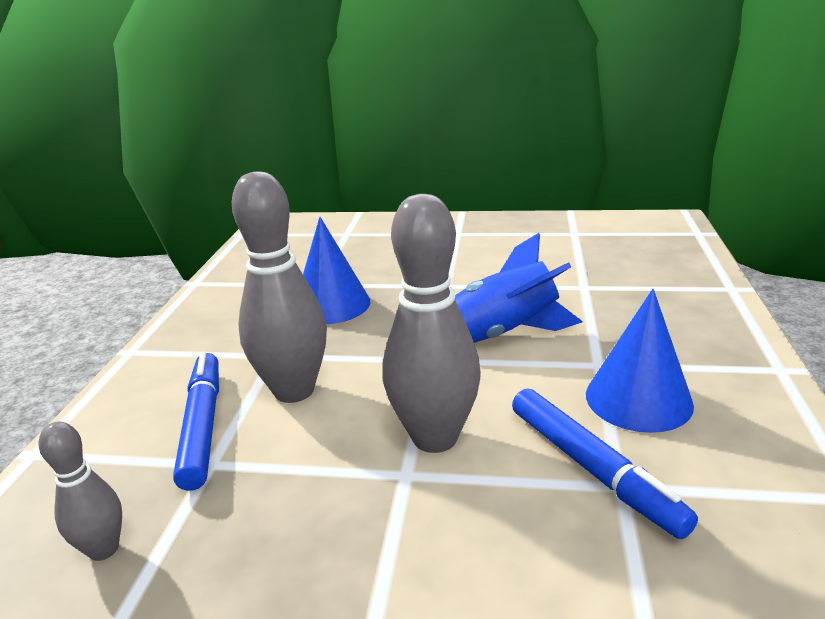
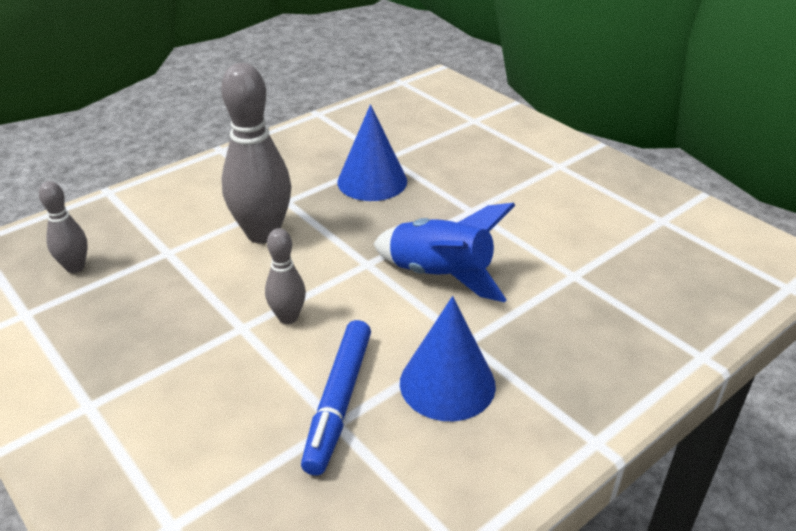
camera: 40 degrees right, 10 degrees up
(202, 425) = (192, 226): blue marker -> none
(435, 437) = (288, 317): grey bowling pin -> grey bowling pin, size x0.53

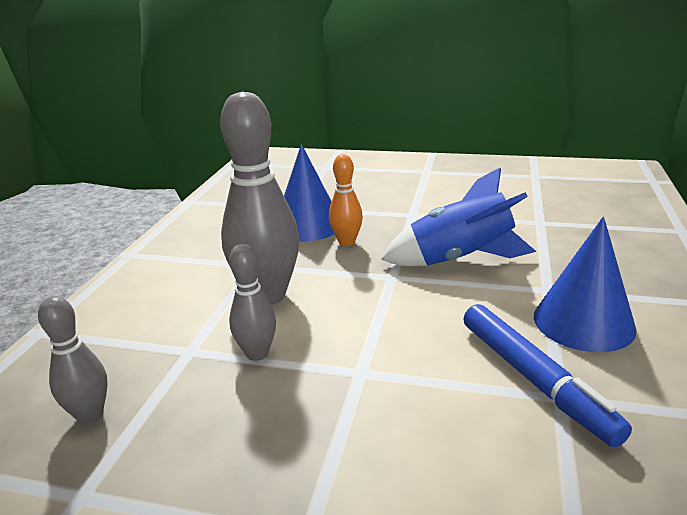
camera: 35 degrees left, 10 degrees down
(288, 317) = (390, 343): grey bowling pin -> grey bowling pin (257, 353)
(378, 213) = (346, 242): none -> orange bowling pin

